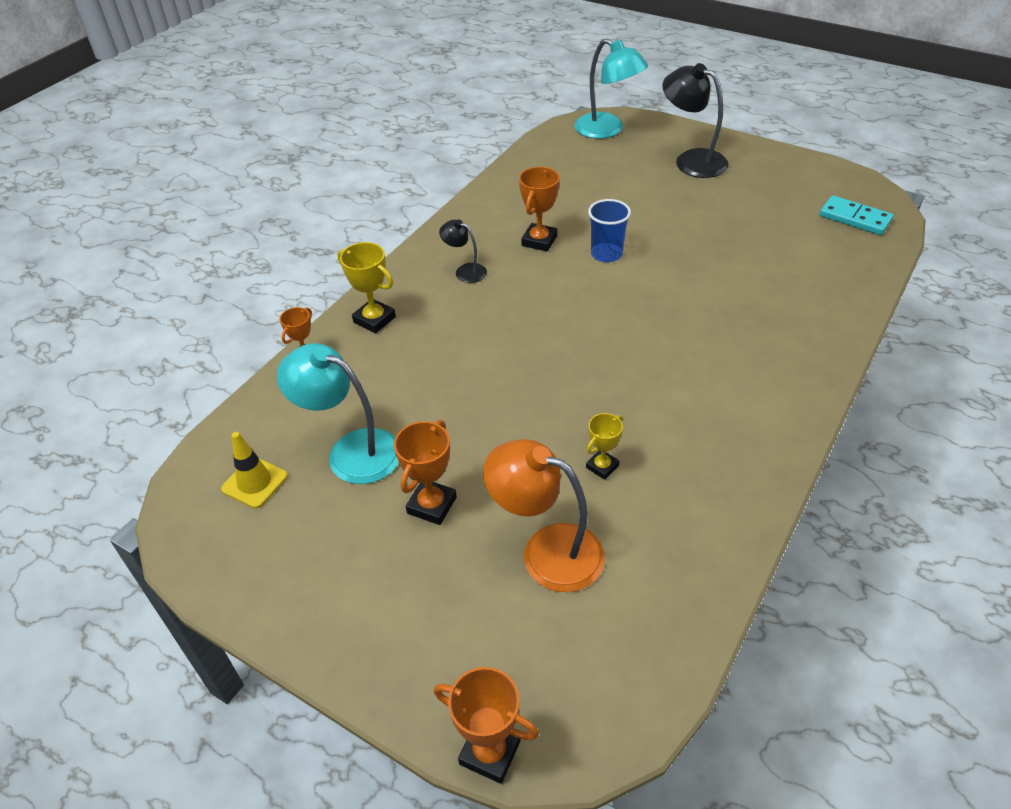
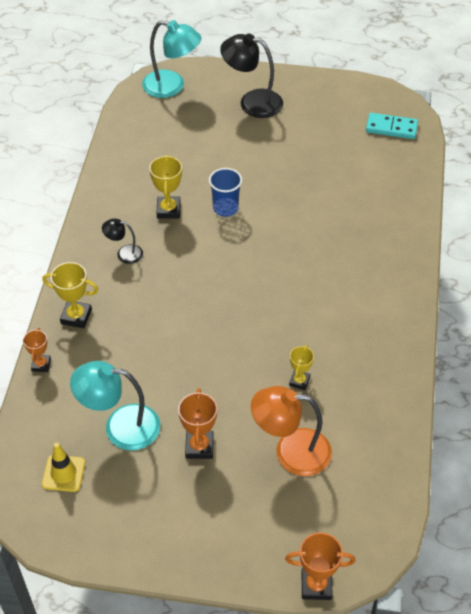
camera: 25 degrees left, 5 degrees up
(539, 241) = (168, 210): orange trophy -> yellow trophy

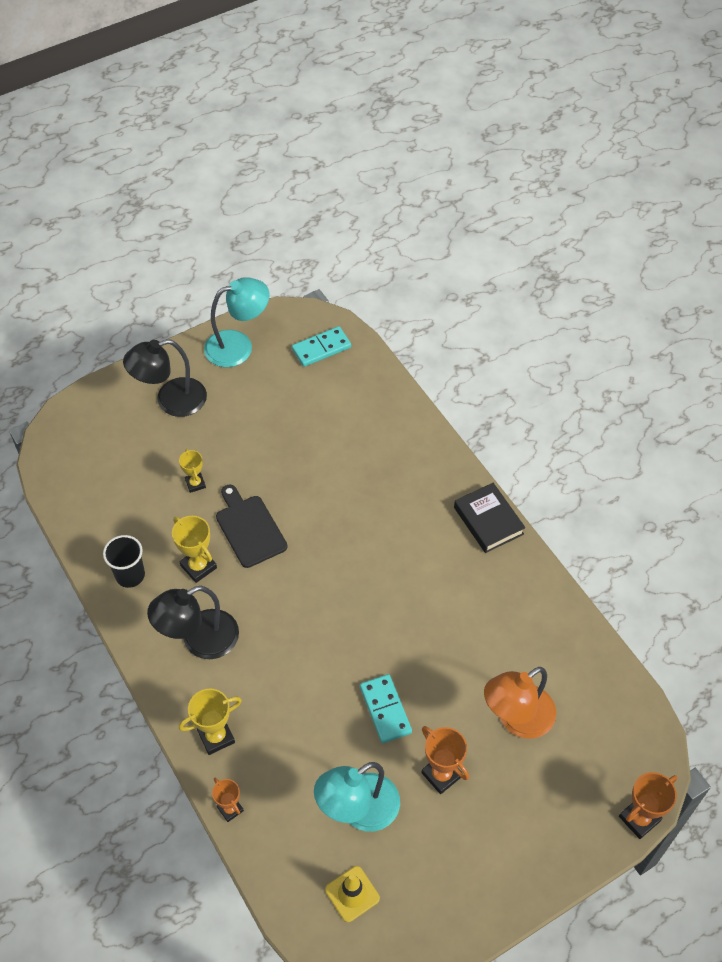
camera: 40 degrees left, 5 degrees up
(120, 188) = (130, 575): none -> black cup
(124, 253) = (199, 640): black lamp -> black lamp, size x1.88
(172, 86) = (77, 433): turquoise lamp -> turquoise lamp (238, 346)
(203, 379) = (385, 709): none -> turquoise domino
(225, 208) = (249, 528): blue cup -> black cutting board
(299, 381) = (465, 650): yellow trophy -> yellow trophy (195, 484)
(405, 310) = (488, 520): none -> black book

